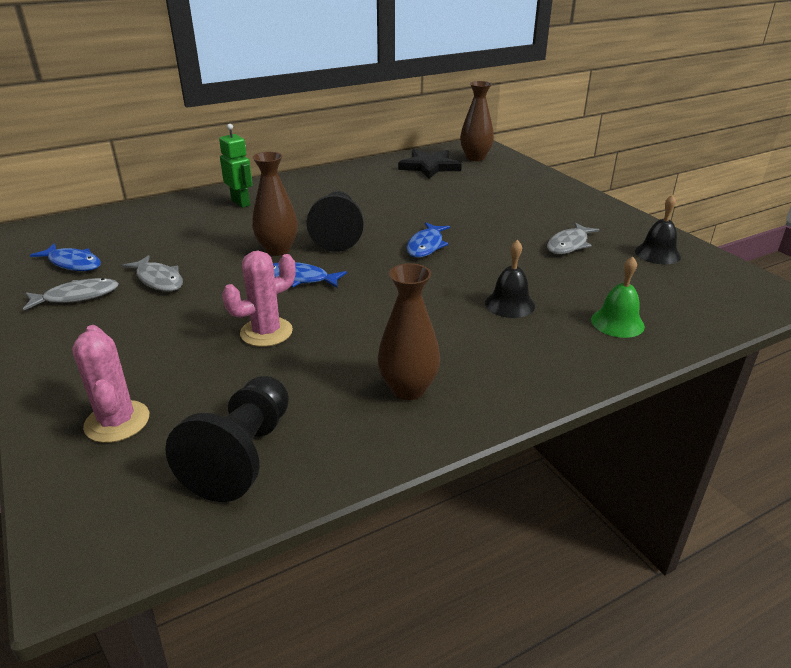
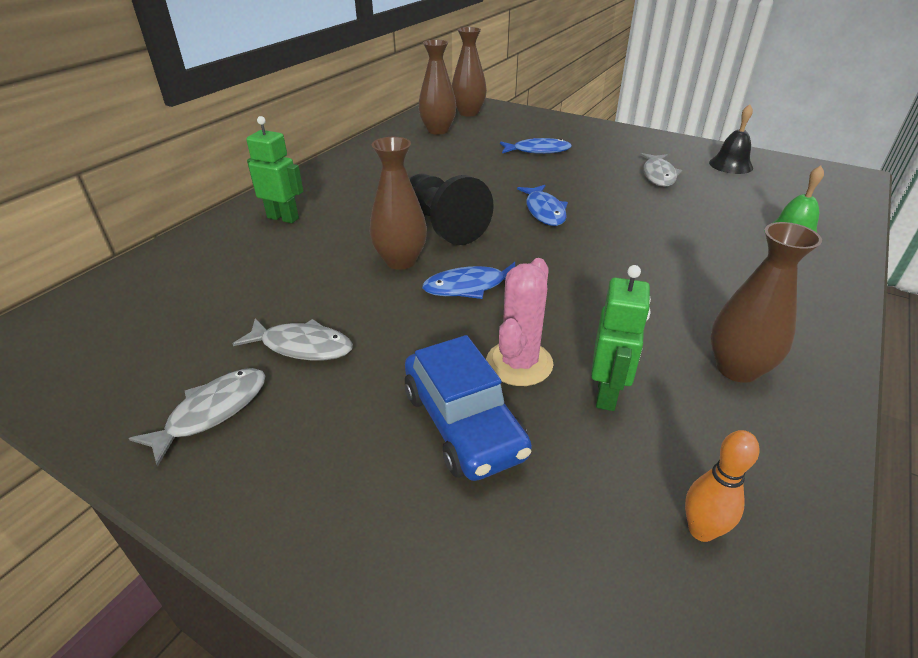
camera: 30 degrees left, 5 degrees up
(73, 263) = (145, 366): blue fish -> blue fish (538, 151)
(117, 422) = (504, 568): pink cactus -> none
(189, 350) = (463, 423): none -> blue car
(242, 455) = (701, 530): black pawn -> orange bowling pin
(295, 368) = (607, 394): none -> green robot
(429, 166) = (438, 130): black star -> brown vase
(509, 304) = (693, 246): black bell -> none

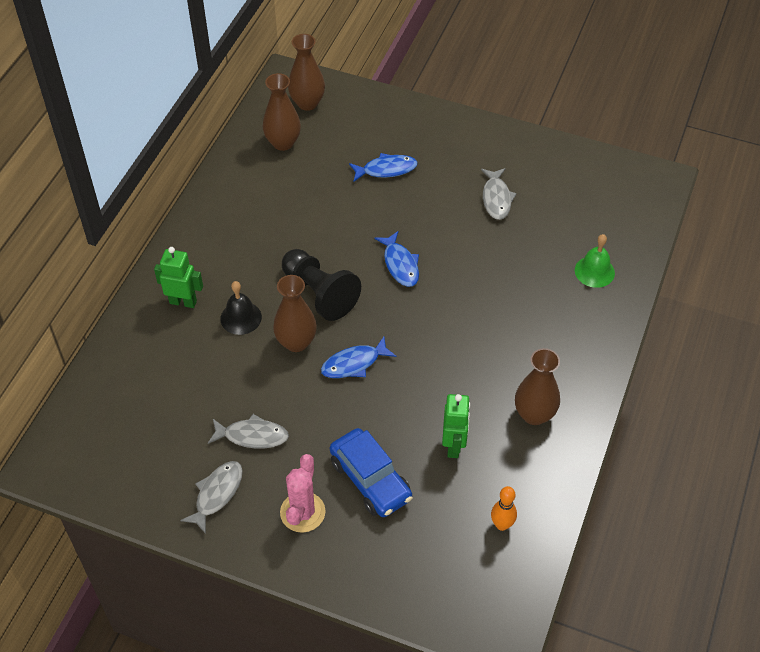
camera: 10 degrees left, 15 degrees up
(519, 363) = (398, 430): pink cactus -> pink cactus (302, 512)
(730, 165) = (561, 173): black bell -> black bell (241, 317)

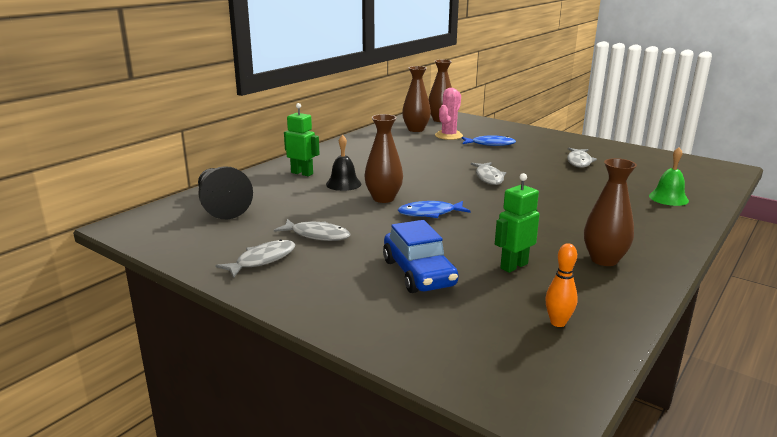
camera: 15 degrees right, 30 degrees down
(302, 512) = (339, 282): pink cactus -> pink cactus (448, 135)
(319, 293) = (414, 181): black pawn -> black pawn (221, 206)
(400, 264) = (489, 177): blue fish -> grey fish
(454, 446) = (513, 266): green robot -> green robot turned 150 degrees counterclockwise

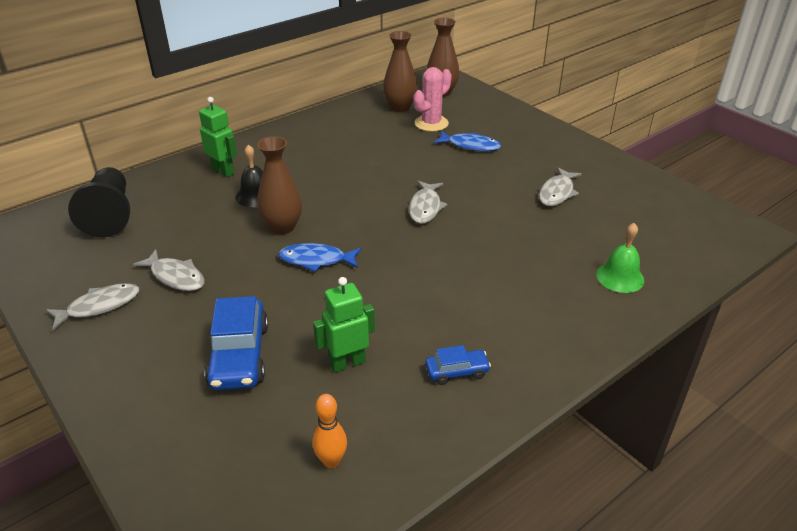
camera: 15 degrees right, 15 degrees up
(604, 260) = (457, 372): brown vase -> blue car

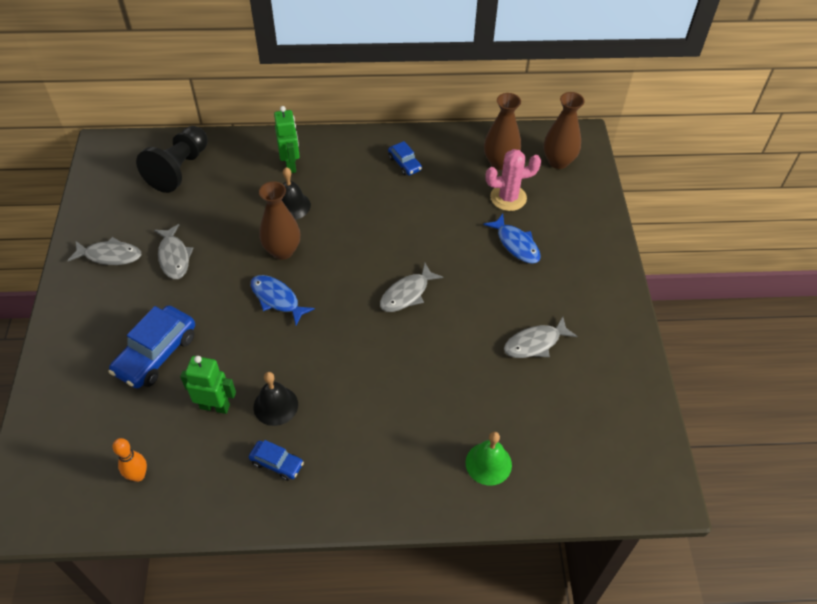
camera: 35 degrees right, 15 degrees up
(325, 134) = (404, 164): none -> blue car
(405, 332) = (275, 405): none -> black bell

